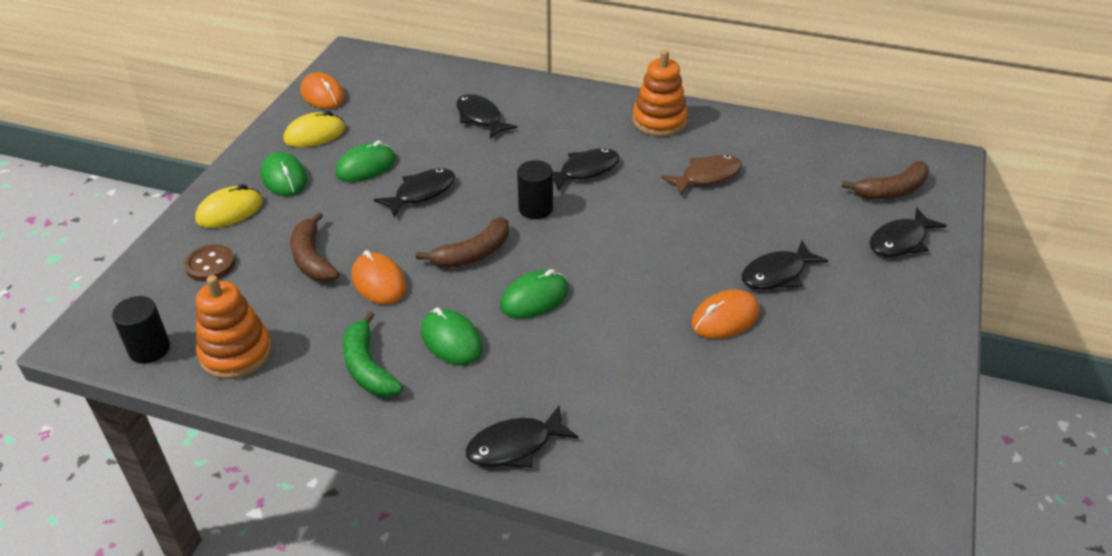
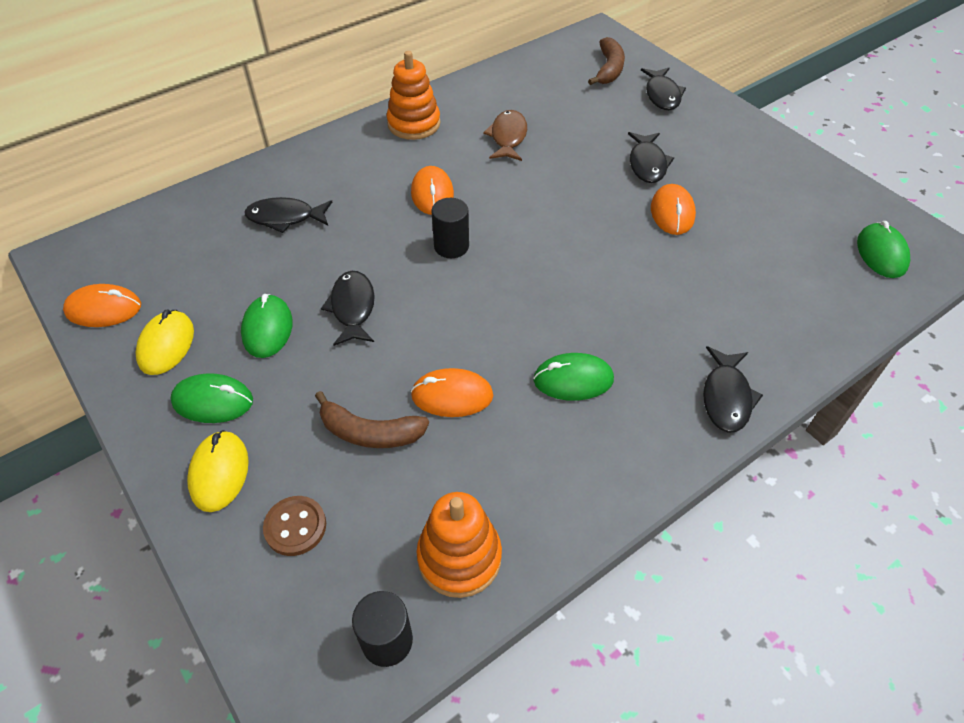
camera: 55 degrees left, 10 degrees up
(368, 367) = (563, 455): green banana -> none
(473, 254) = (473, 313): brown banana -> none
(534, 298) = (564, 302): green mouse -> green mouse (881, 253)
(585, 170) = (432, 194): black fish -> orange mouse

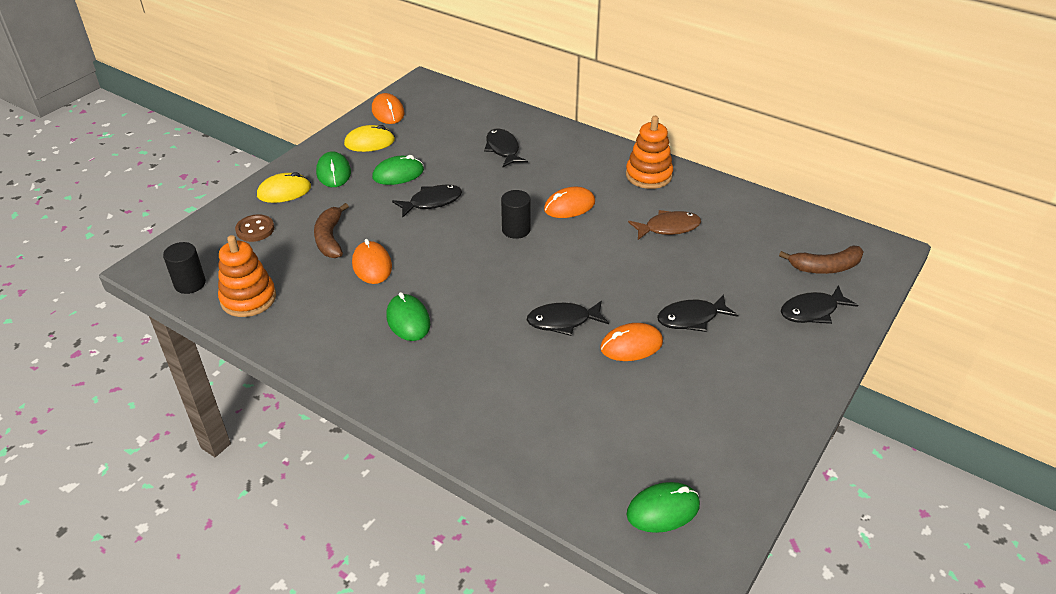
camera: 70 degrees right, 10 degrees down
(726, 397) = (422, 409): black fish -> black fish (563, 321)

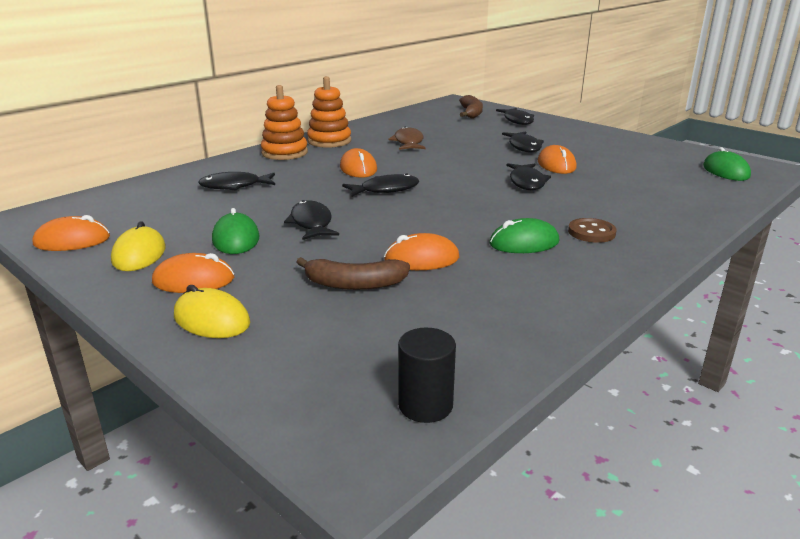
camera: 80 degrees left, 15 degrees down
(248, 299) = (473, 345): orange stacking toy -> orange stacking toy (284, 153)
(255, 229) = (301, 344): brown button -> brown button (591, 232)
(284, 191) = (212, 319): yellow mouse -> yellow mouse turned 45 degrees counterclockwise
(333, 172) = (193, 280): green mouse -> orange mouse
(516, 230) = (385, 190): black cylinder -> black fish

